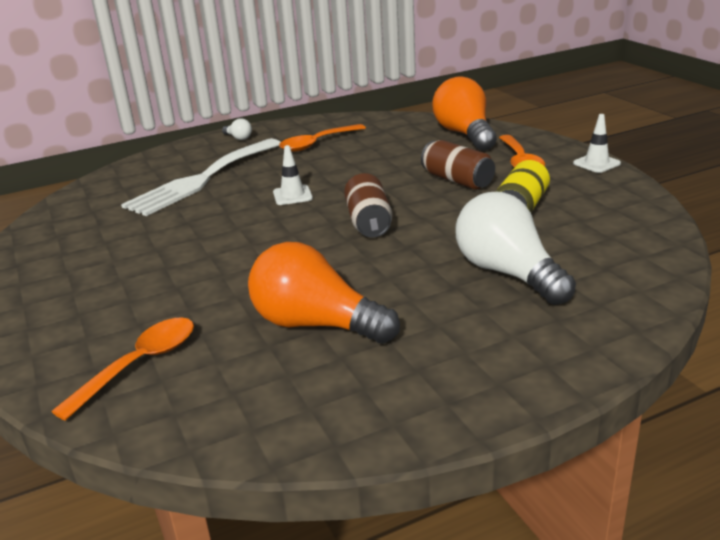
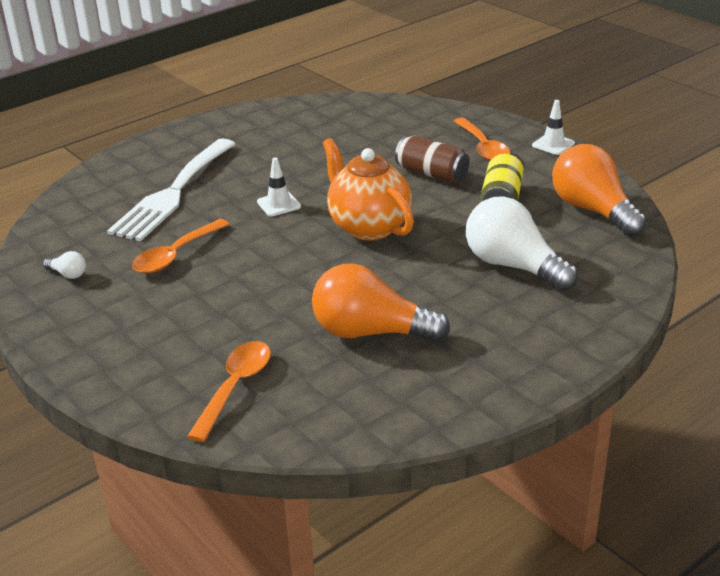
camera: 15 degrees left, 5 degrees up
(238, 138) = (181, 138): white light bulb -> white light bulb (68, 274)
(317, 143) = (271, 140): orange spoon -> orange spoon (175, 255)
(369, 222) = (368, 227): brown can -> orange teapot
(464, 134) = (417, 118): orange light bulb -> orange light bulb (593, 210)

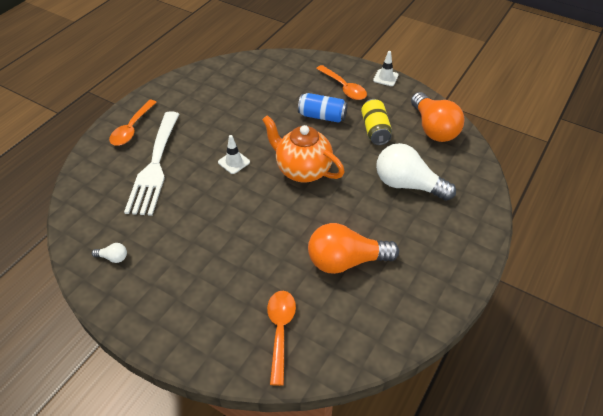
camera: 20 degrees left, 15 degrees up
(175, 255) = (183, 222): orange spoon -> orange spoon (132, 129)
(432, 174) = (322, 116): brown can -> blue can
(593, 210) = (433, 128): orange light bulb -> orange light bulb turned 150 degrees counterclockwise

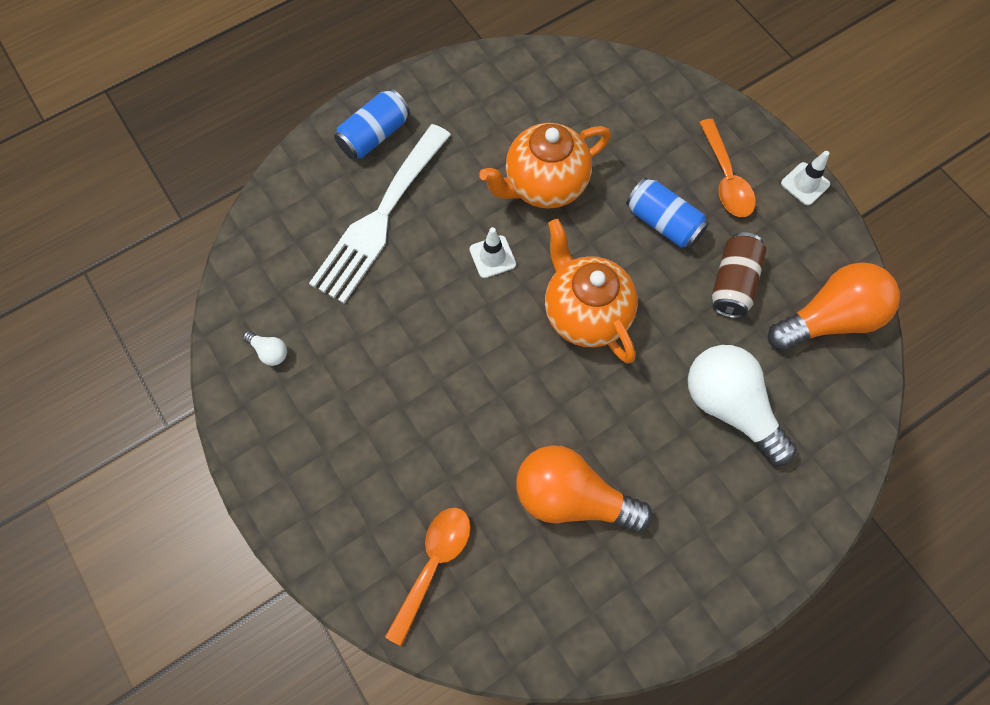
camera: 25 degrees right, 20 degrees up
(132, 129) = (374, 135): orange spoon -> blue can
(246, 120) = (544, 185): none -> orange teapot
(375, 130) = (733, 283): yellow can -> brown can
(433, 128) = (829, 318): orange light bulb -> orange light bulb turned 120 degrees counterclockwise

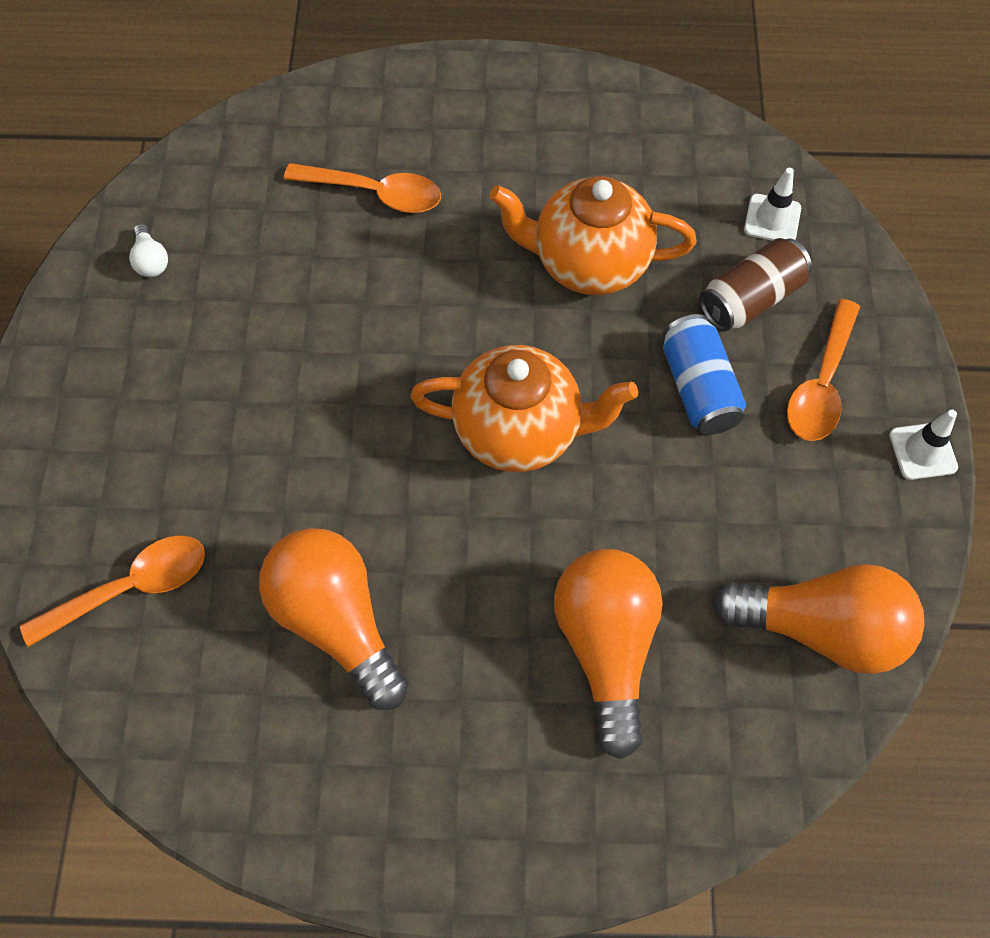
camera: 35 degrees right, 5 degrees down
(374, 135) = (442, 104): blue can -> none
(380, 219) = (375, 193): white fork -> orange spoon
(492, 257) = (465, 306): white traffic cone -> white traffic cone (772, 219)
(585, 313) = (519, 431): orange teapot -> orange teapot turned 90 degrees clockwise
(729, 407) = (606, 647): white light bulb -> orange light bulb
(733, 283) = (729, 509): brown can -> brown can (750, 299)

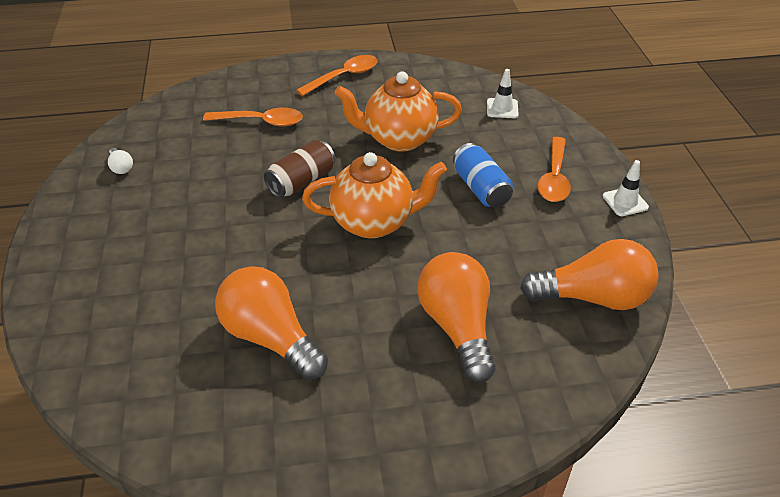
camera: 10 degrees left, 20 degrees down
(131, 588) = (122, 338): orange spoon -> orange spoon (344, 76)
(750, 299) = (500, 144): brown can -> brown can (302, 181)

